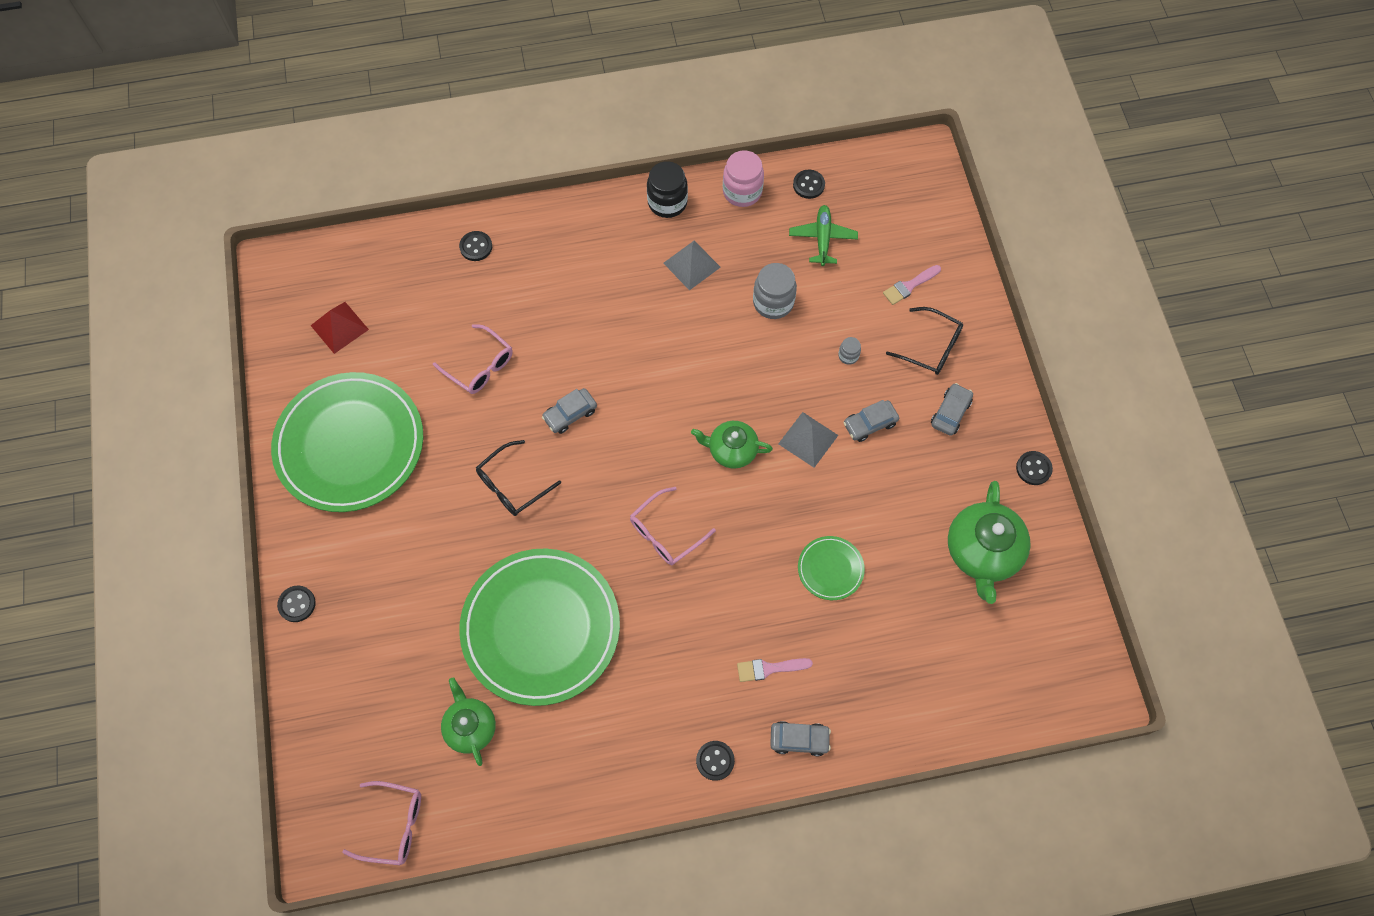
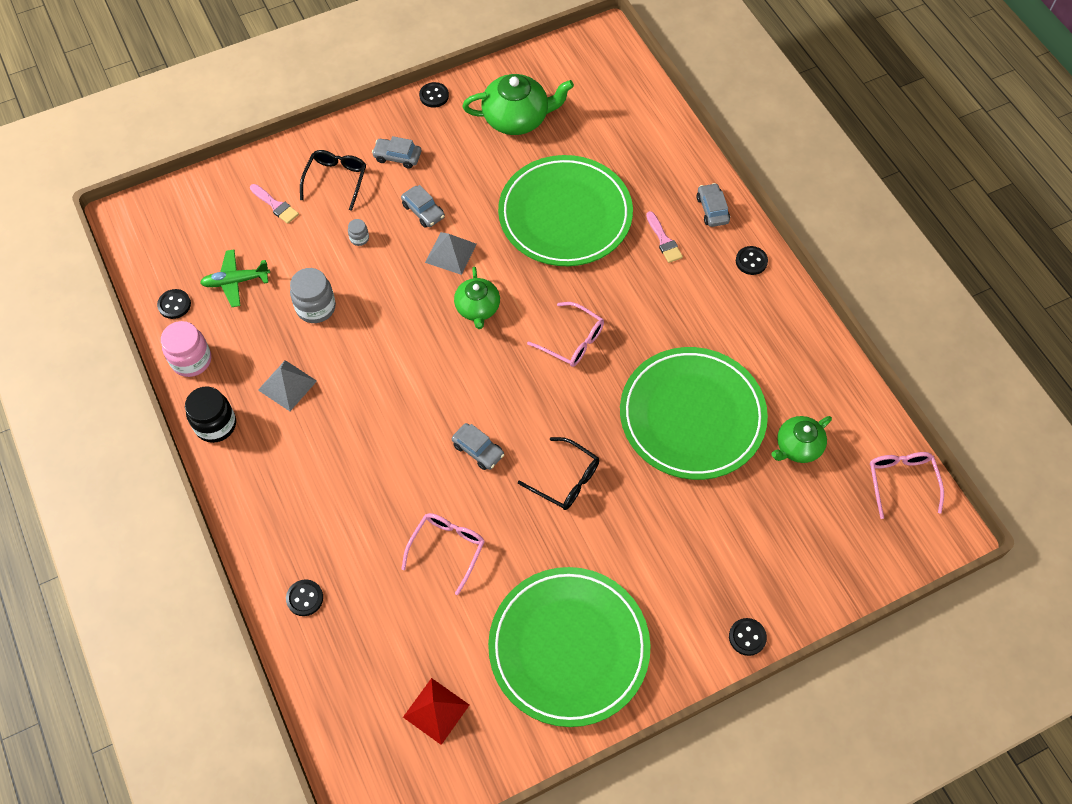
camera: 105 degrees left, 5 degrees down
(830, 569) = (565, 215): green plate -> green plate, size x2.34

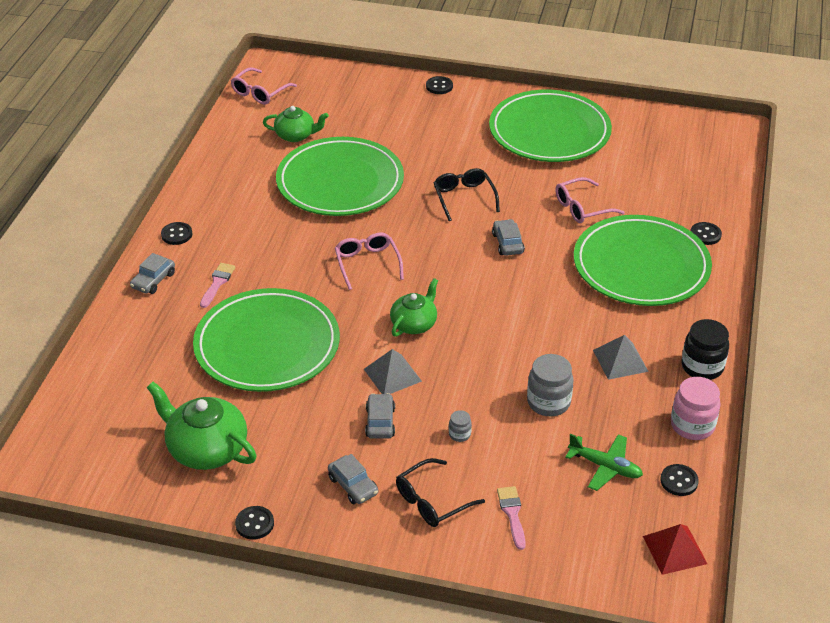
camera: 140 degrees left, 20 degrees down
(339, 508) = (641, 266): none -> green plate
(436, 711) = (659, 148): red pyramid -> red pyramid (674, 550)

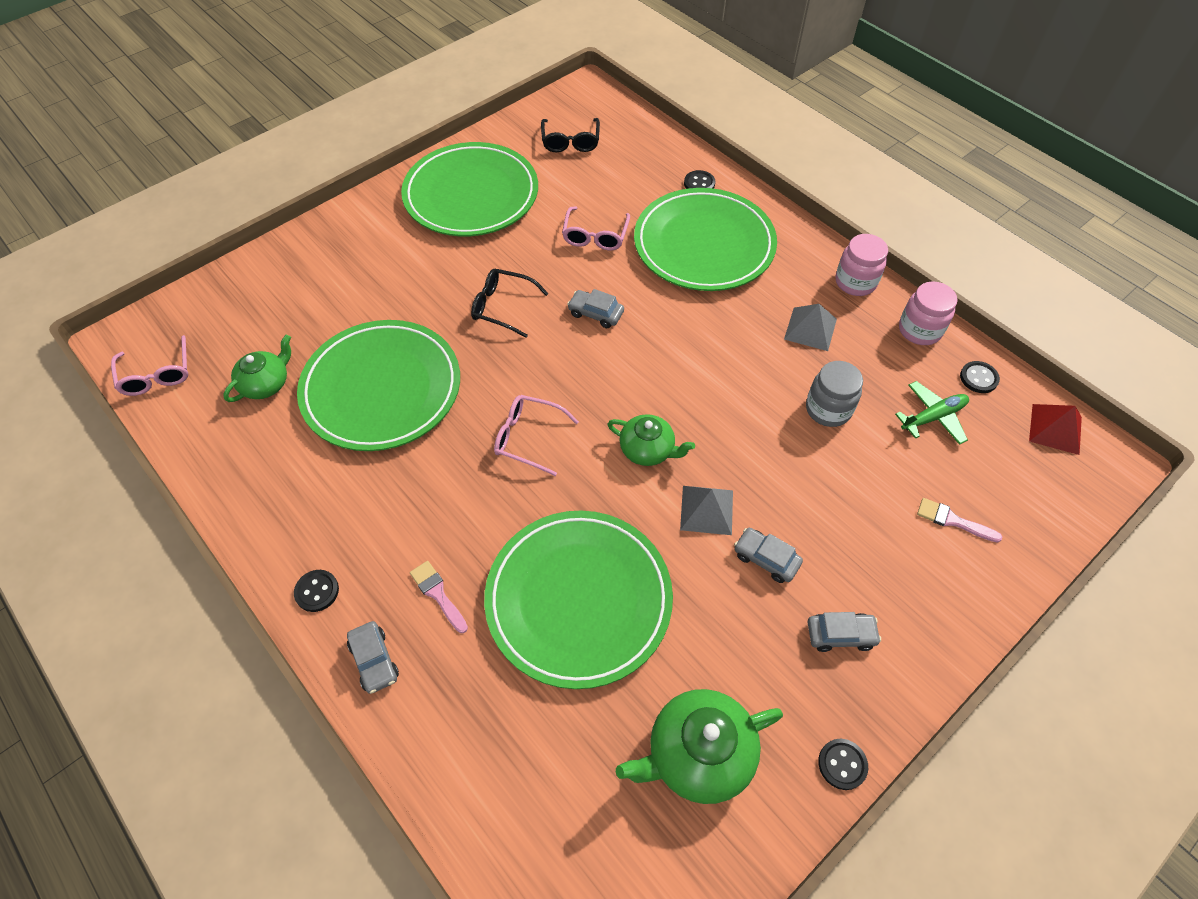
camera: 55 degrees left, 15 degrees up
(414, 324) = (648, 450): green teapot -> green teapot turned 135 degrees clockwise
(432, 501) = (901, 576): black glasses -> black glasses (570, 142)
(439, 86) = (319, 229): black button -> none
(459, 434) = (826, 501): grey jar -> none
(702, 367) = (855, 282): black jar -> pink jar

